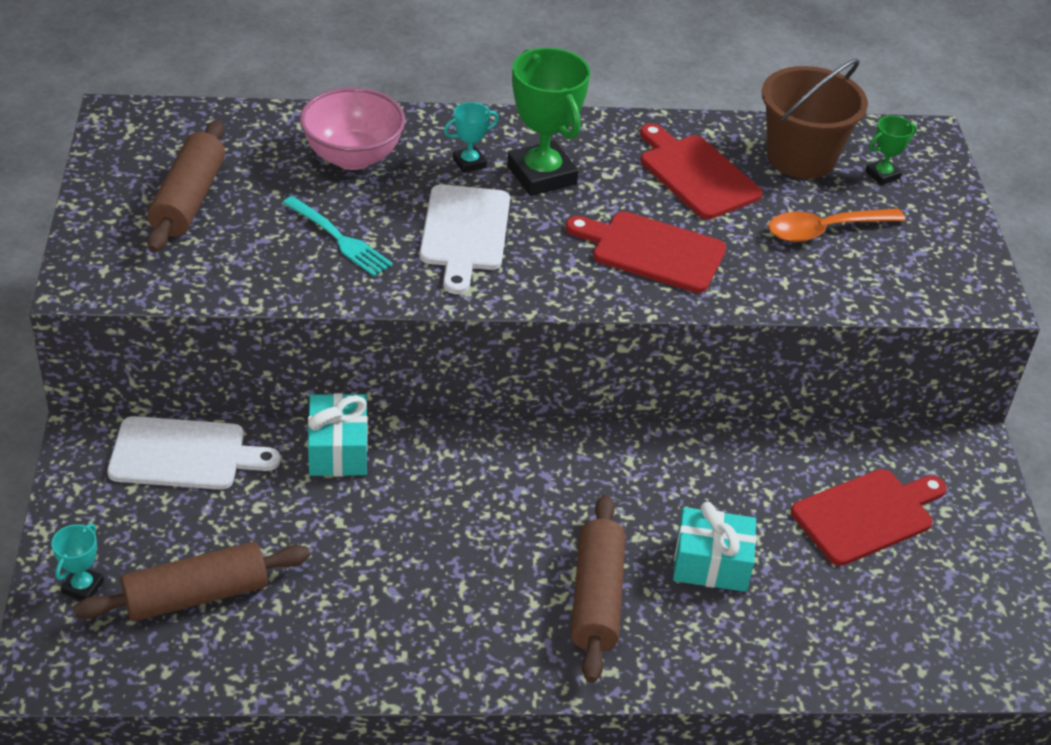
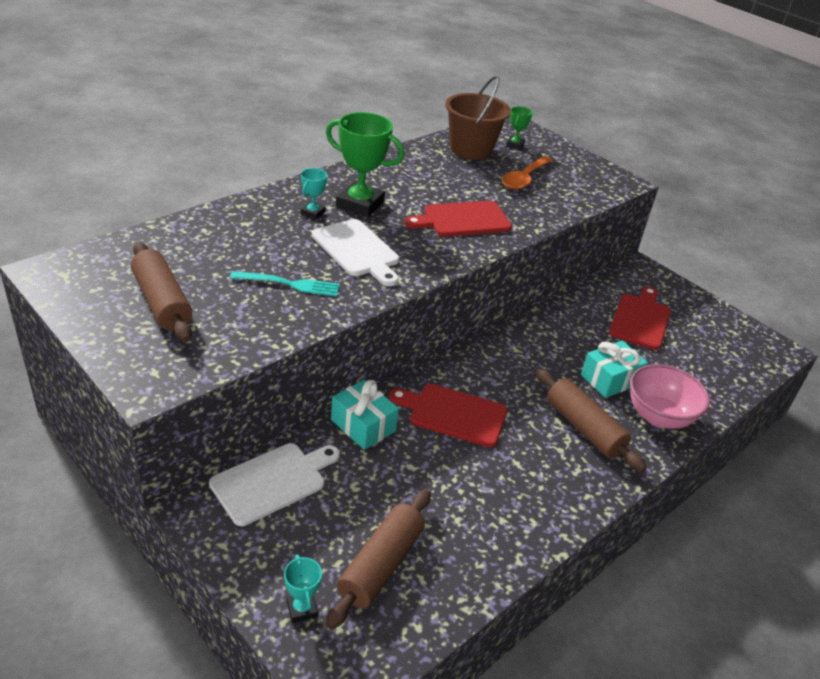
camera: 40 degrees left, 5 degrees down
(353, 157) = (240, 235): pink bowl -> pink bowl (659, 416)
(696, 174) = (435, 175): red cutting board -> red cutting board (453, 414)

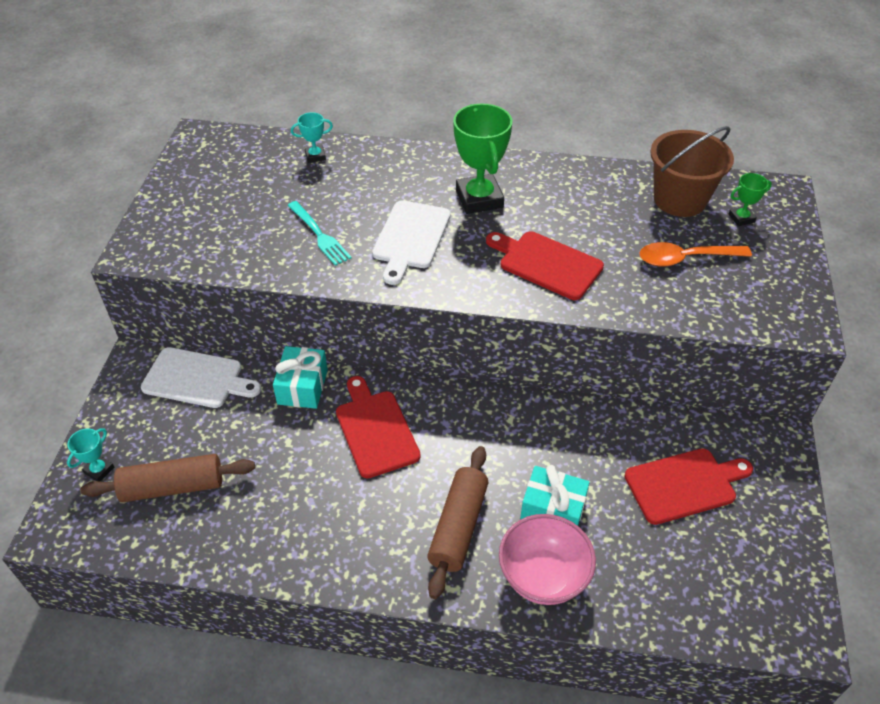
camera: 55 degrees right, 10 degrees up
(162, 302) = (224, 198): brown rolling pin -> none
(313, 213) = (429, 186): turquoise trophy -> turquoise trophy (315, 156)

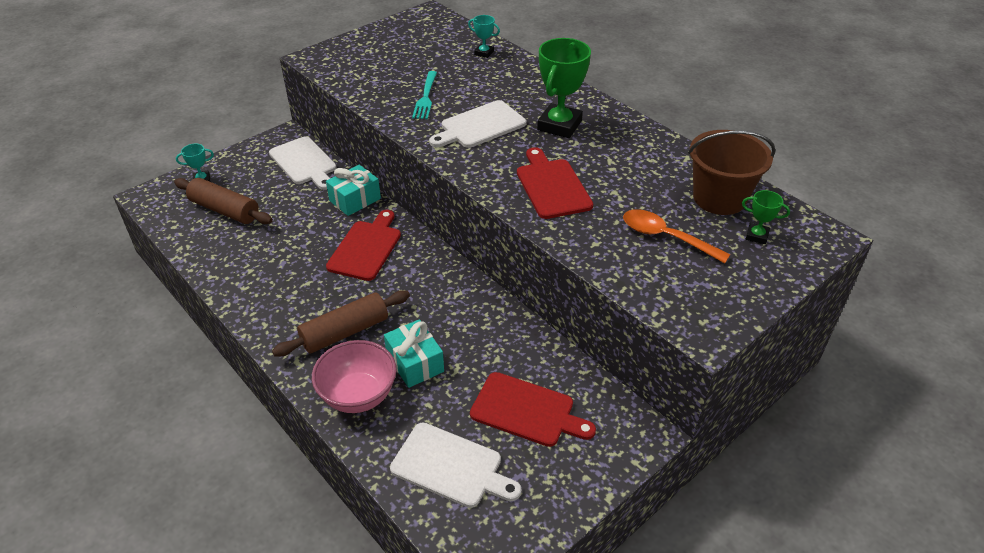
camera: 40 degrees right, 5 degrees down
(687, 578) = (451, 467): none -> white cutting board

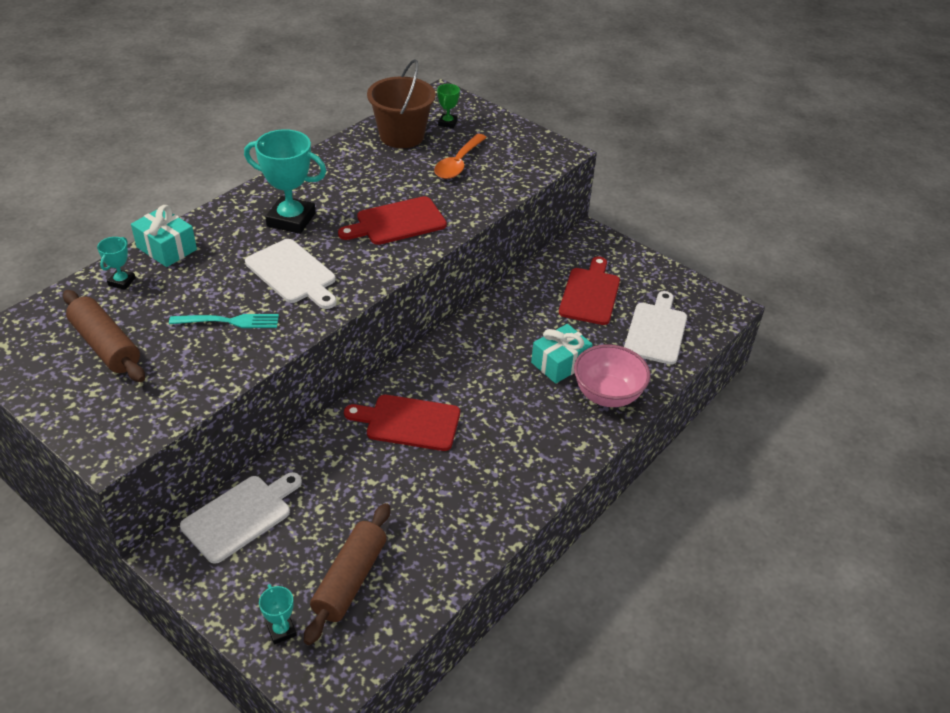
camera: 100 degrees left, 0 degrees up
(345, 332) = (535, 417): brown rolling pin -> brown rolling pin (106, 346)
(355, 200) = (321, 447): turquoise gift -> turquoise gift (166, 248)
(559, 125) = (291, 220): green trophy -> turquoise trophy

